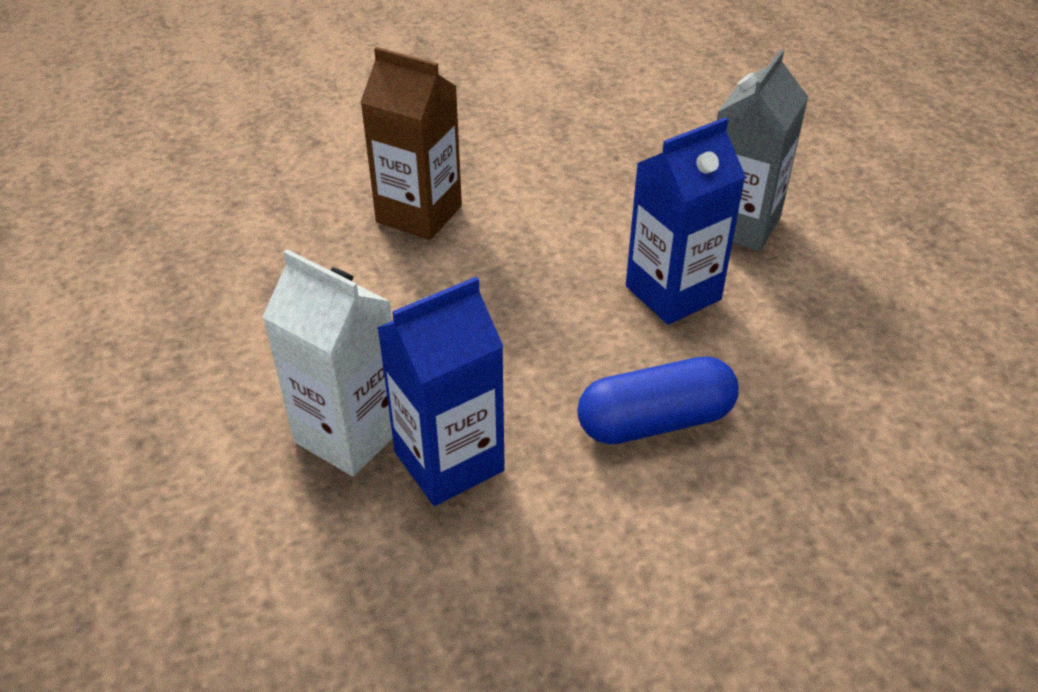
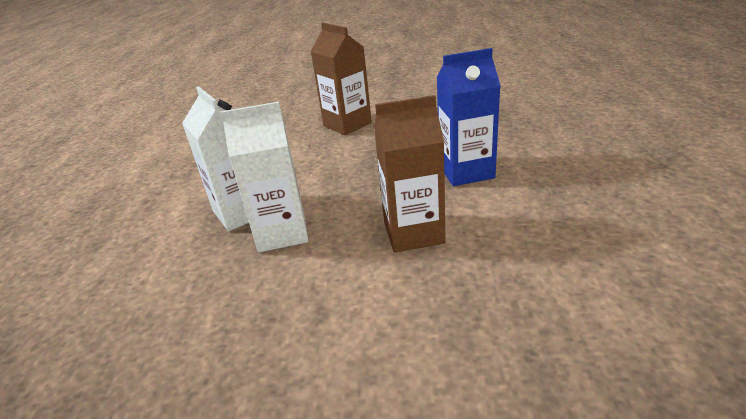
camera: 25 degrees right, 10 degrees down
(449, 461) = (282, 233): blue carton -> white carton
(655, 421) = (413, 232): blue capsule -> brown carton
(740, 224) = (530, 144): grey carton -> none

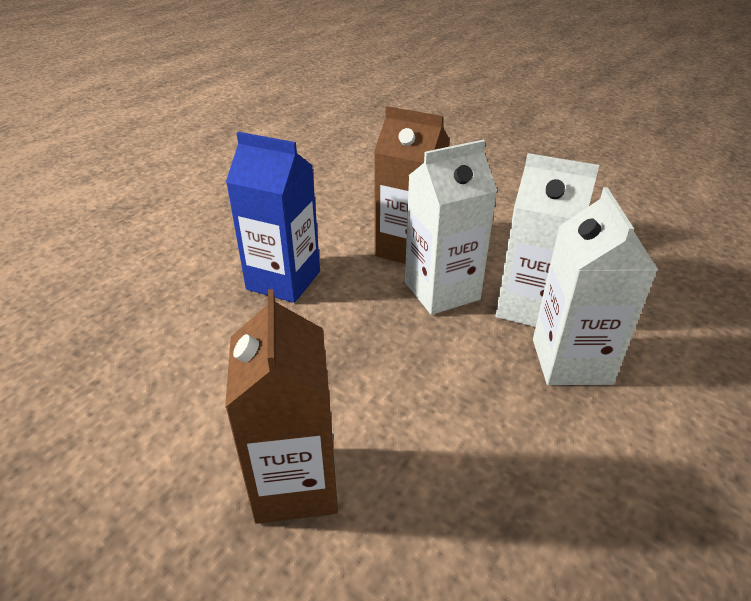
camera: 150 degrees left, 5 degrees up
(354, 214) = (442, 291): none -> white carton

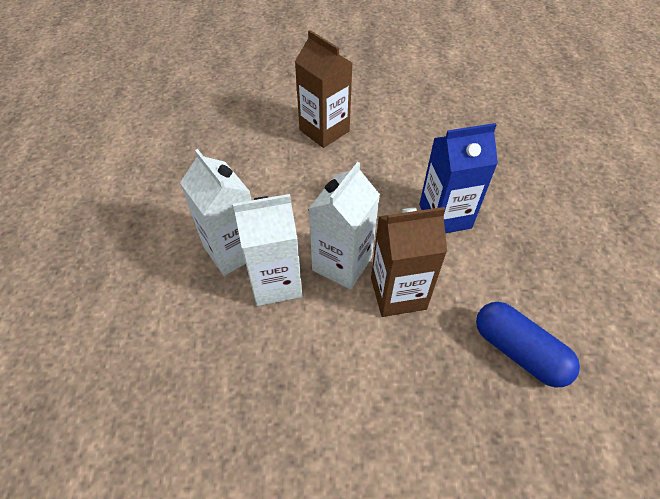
camera: 145 degrees right, 15 degrees up
(354, 187) = (518, 351): none -> blue capsule

